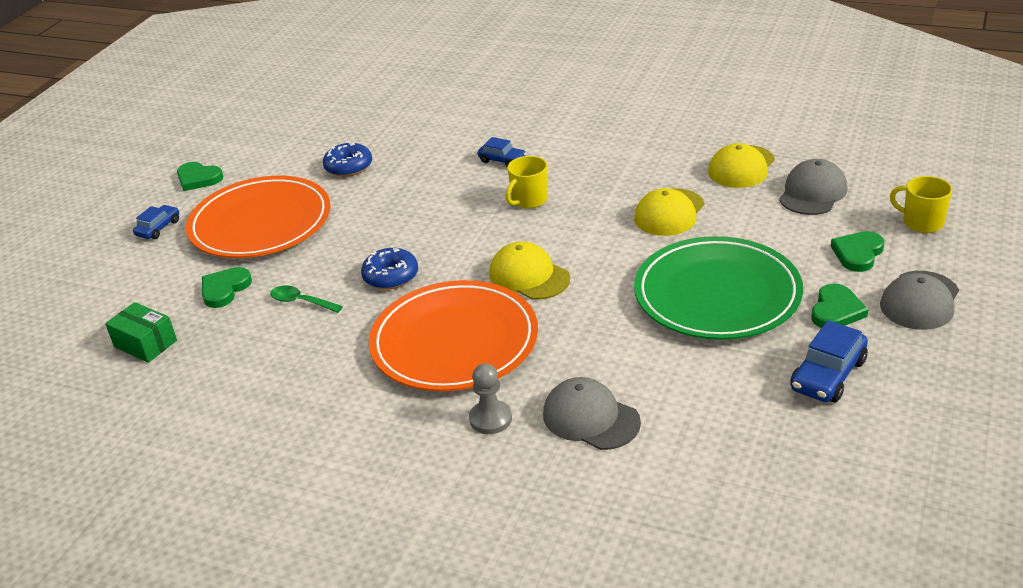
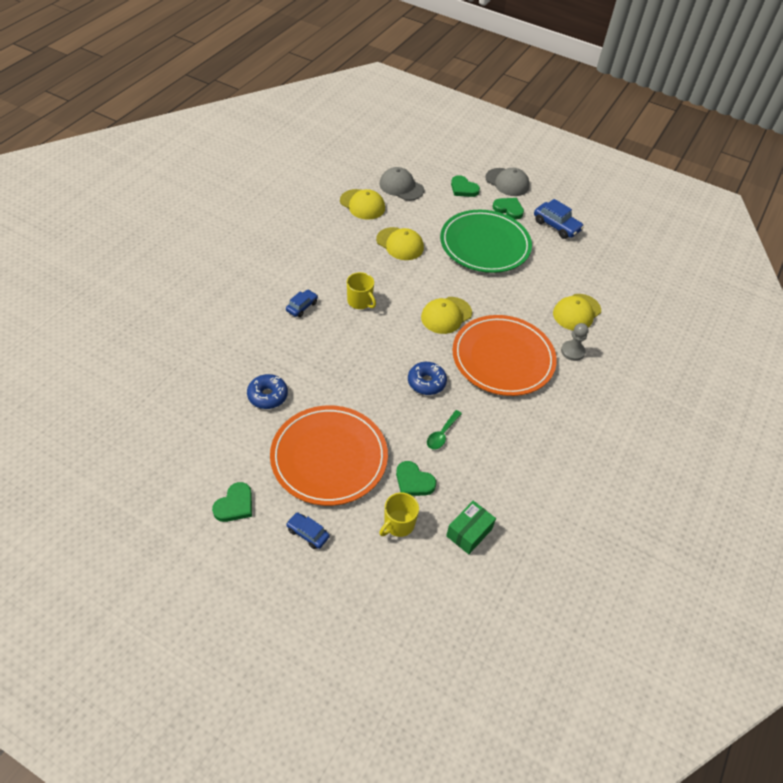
camera: 90 degrees left, 15 degrees up
(590, 418) = (576, 312): grey cap -> yellow cap
(921, 222) = (443, 161): yellow mug -> yellow mug (398, 524)

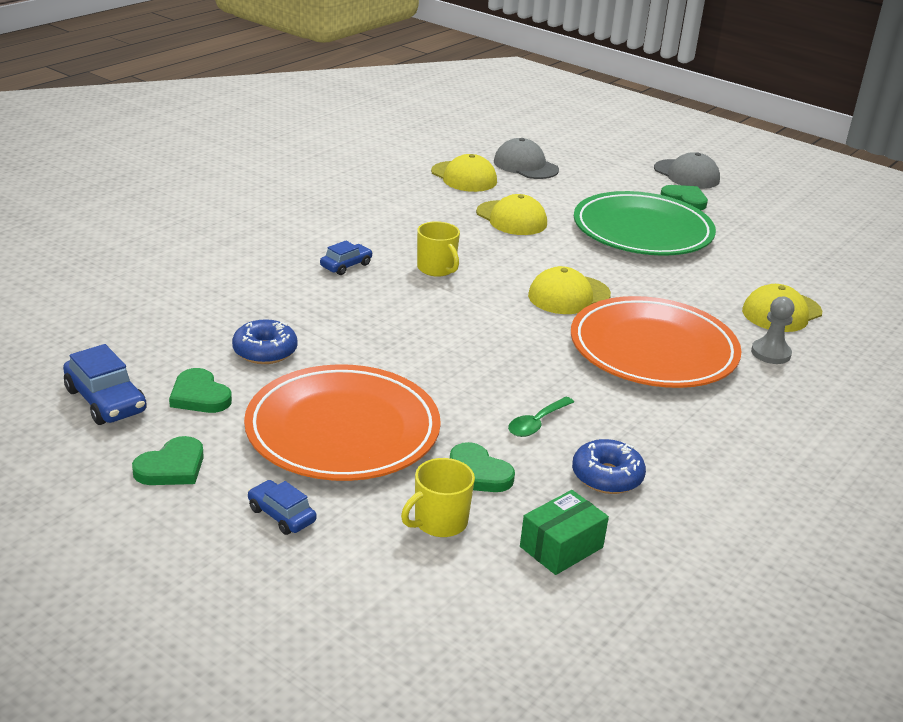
camera: 10 degrees right, 20 degrees down
(426, 382) = (522, 363): blue donut -> blue donut (607, 476)
(463, 189) = (618, 175): green heart -> green heart (199, 396)
(556, 226) = (758, 222): blue car -> blue car (106, 401)

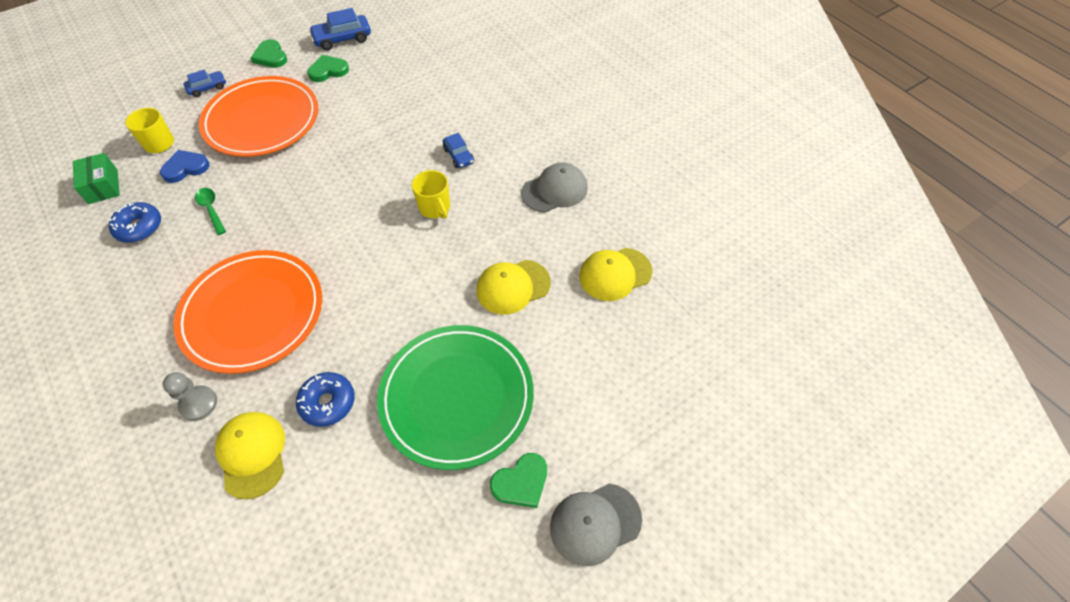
camera: 110 degrees right, 25 degrees up
(265, 351) = (361, 100): blue donut -> blue donut (328, 403)
(437, 269) = (435, 208): yellow mug -> yellow mug turned 105 degrees counterclockwise
(477, 473) = (185, 168): green heart -> blue heart
(525, 165) = (639, 340): grey cap -> grey cap (555, 190)
(568, 295) = (358, 284): yellow cap -> none

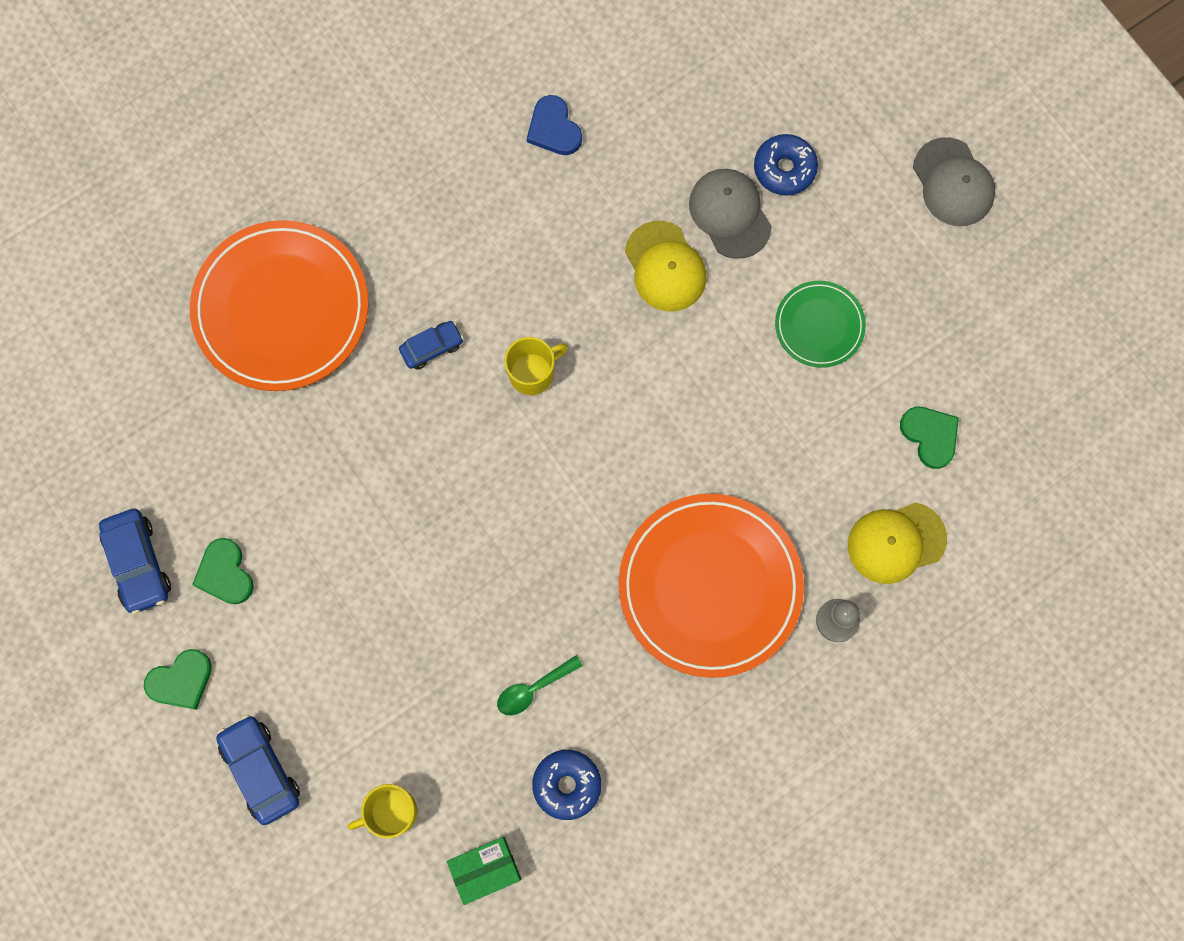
camera: 90 degrees left, 20 degrees up
(185, 168) = (448, 752): blue heart -> blue heart (554, 129)
(207, 88) = (261, 770): blue car -> blue car, size x1.59
(262, 120) = (345, 658): orange plate -> orange plate (281, 308)
(328, 403) = (831, 470): blue donut -> blue donut (784, 169)
(457, 397) = (819, 325): green plate -> green plate, size x0.51
(521, 482) = (914, 254): green heart -> green heart (930, 436)
(555, 190) = (502, 214): grey cap -> grey cap (730, 214)
(615, 274) = (644, 144): yellow cap -> none

